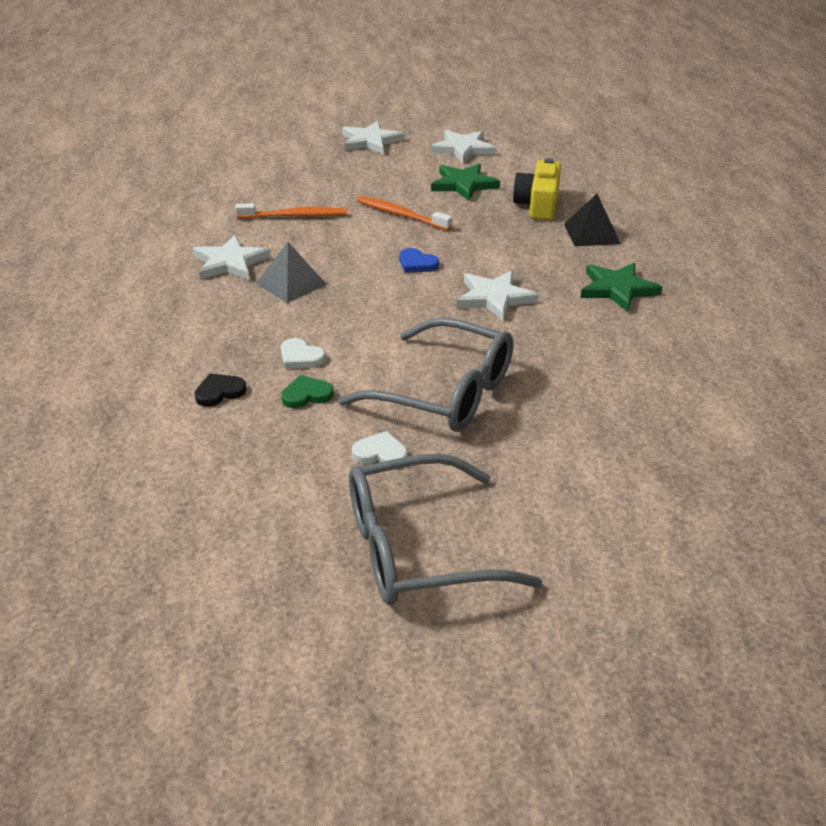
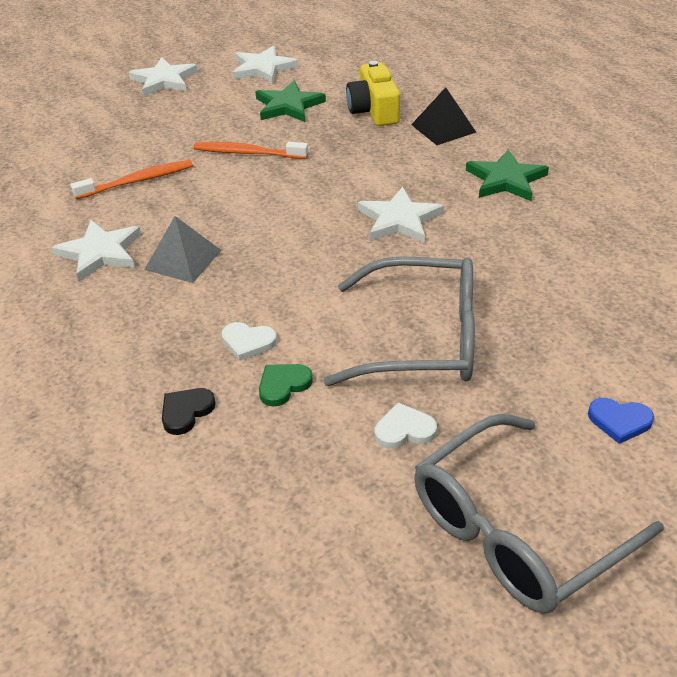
camera: 20 degrees left, 5 degrees up
(417, 264) = (299, 202): blue heart -> blue heart (619, 421)

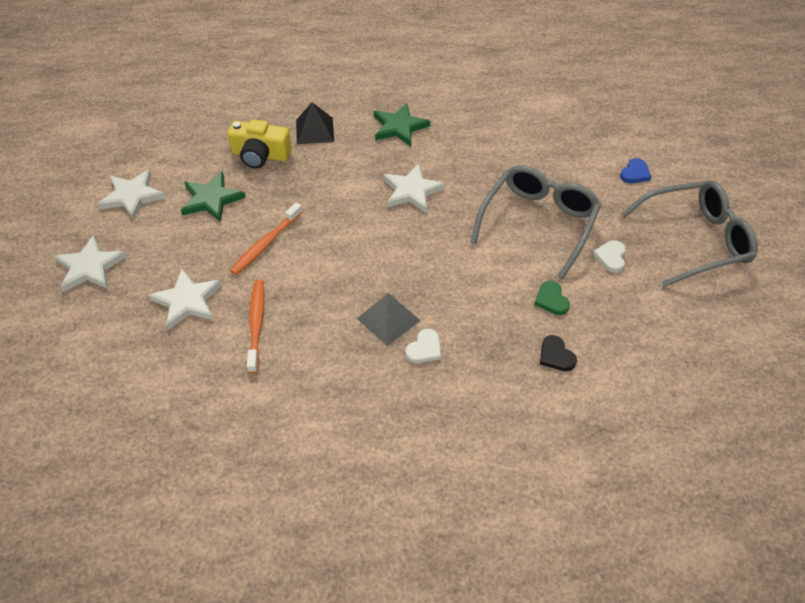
camera: 70 degrees left, 10 degrees up
(100, 253) = (347, 370): white star -> white star (187, 301)
(248, 342) = (502, 306): white heart -> white heart (424, 349)
(516, 530) = (694, 240): grey glasses -> grey glasses turned 90 degrees counterclockwise

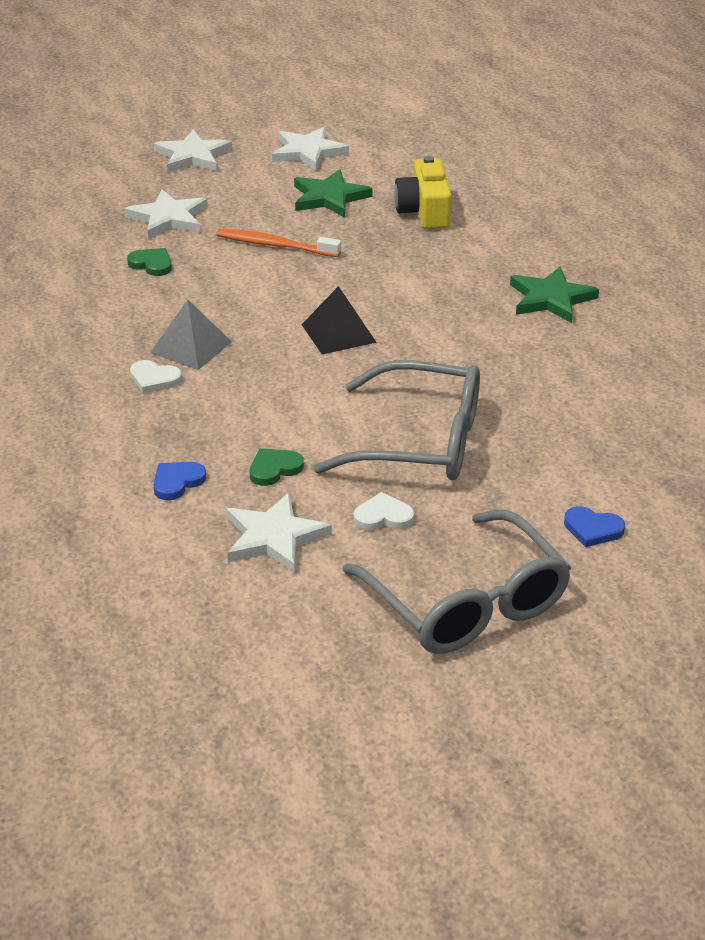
camera: 75 degrees right, 15 degrees down
(256, 324) = (151, 264): orange toothbrush -> green heart
(315, 130) = (497, 238): black pyramid -> black pyramid (338, 333)
(412, 191) = (425, 329): white star -> white star (274, 537)
(556, 355) = (177, 482): black heart -> blue heart

